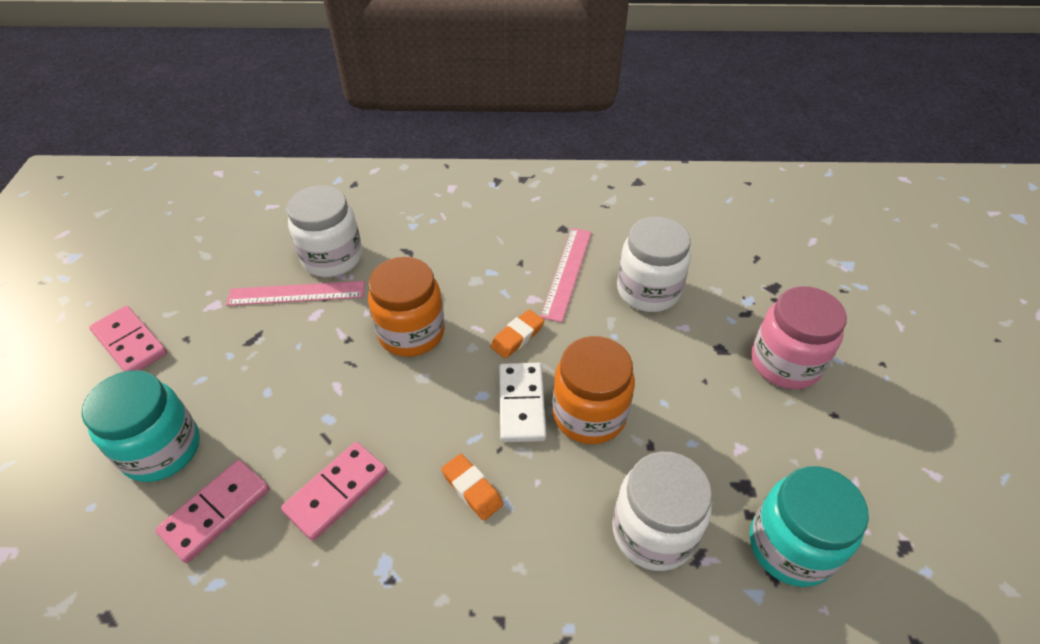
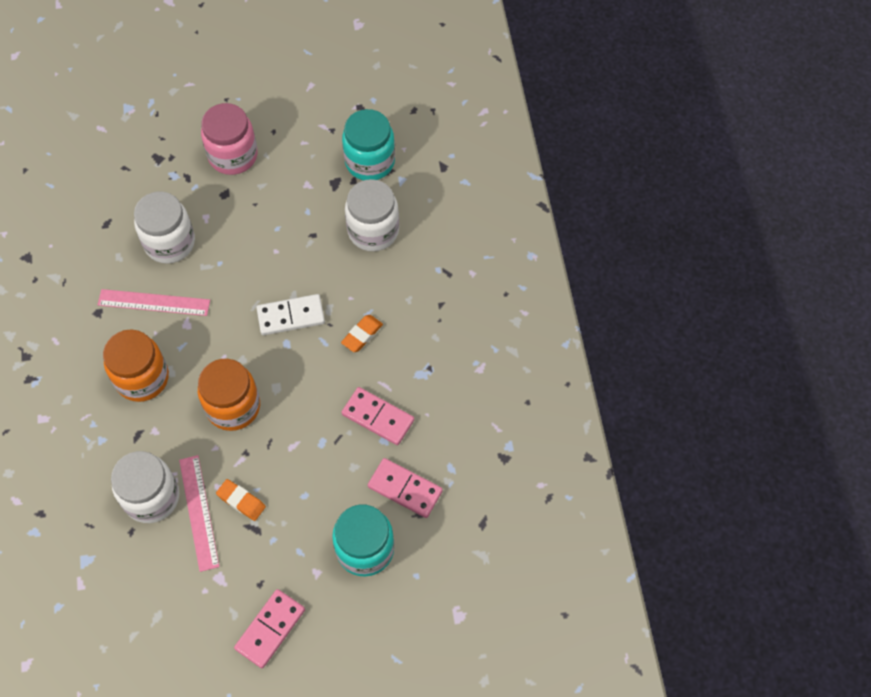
camera: 100 degrees left, 15 degrees up
(517, 337) = (228, 329): orange eraser -> orange eraser (241, 501)
(589, 414) = (293, 273): orange jar -> orange jar (142, 378)

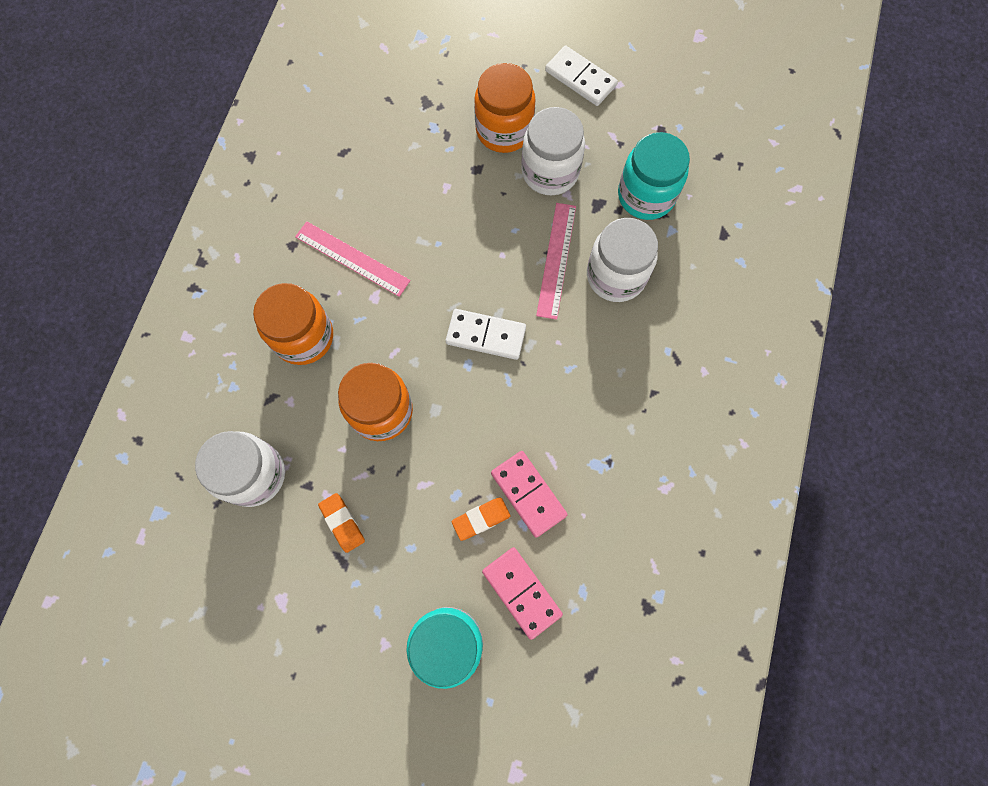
camera: 25 degrees right, 10 degrees up
(169, 242) = (397, 199): white jar -> white jar (550, 172)
(199, 512) = (294, 515): pink ruler -> pink ruler (556, 260)
(233, 155) = (504, 130): pink jar -> orange jar
(270, 629) = (307, 687): pink domino -> none
(277, 92) = (580, 78): none -> white domino
(362, 335) = (552, 390): orange eraser -> orange eraser (481, 519)

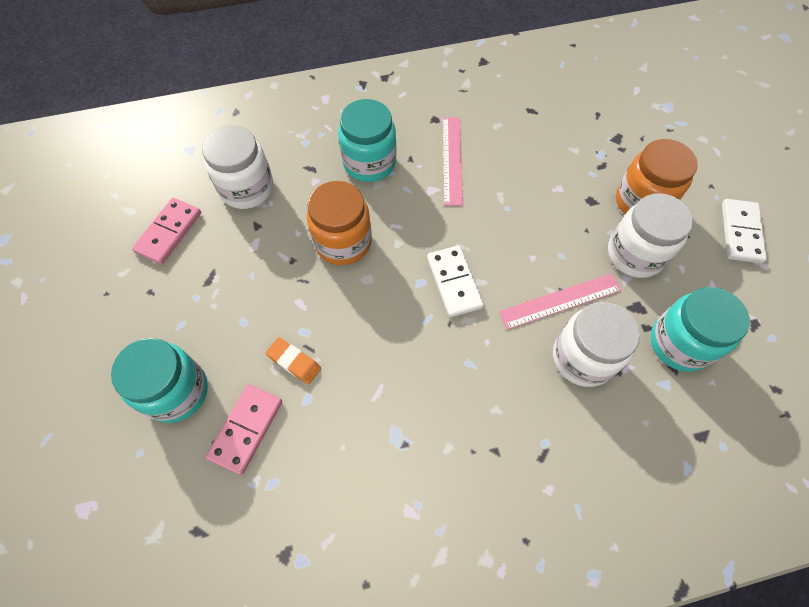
camera: 60 degrees right, 10 degrees down
(303, 337) = (369, 163): orange jar -> turquoise jar
(342, 523) = (239, 263): orange eraser -> none
(528, 494) = (336, 389): pink domino -> pink domino (169, 232)

